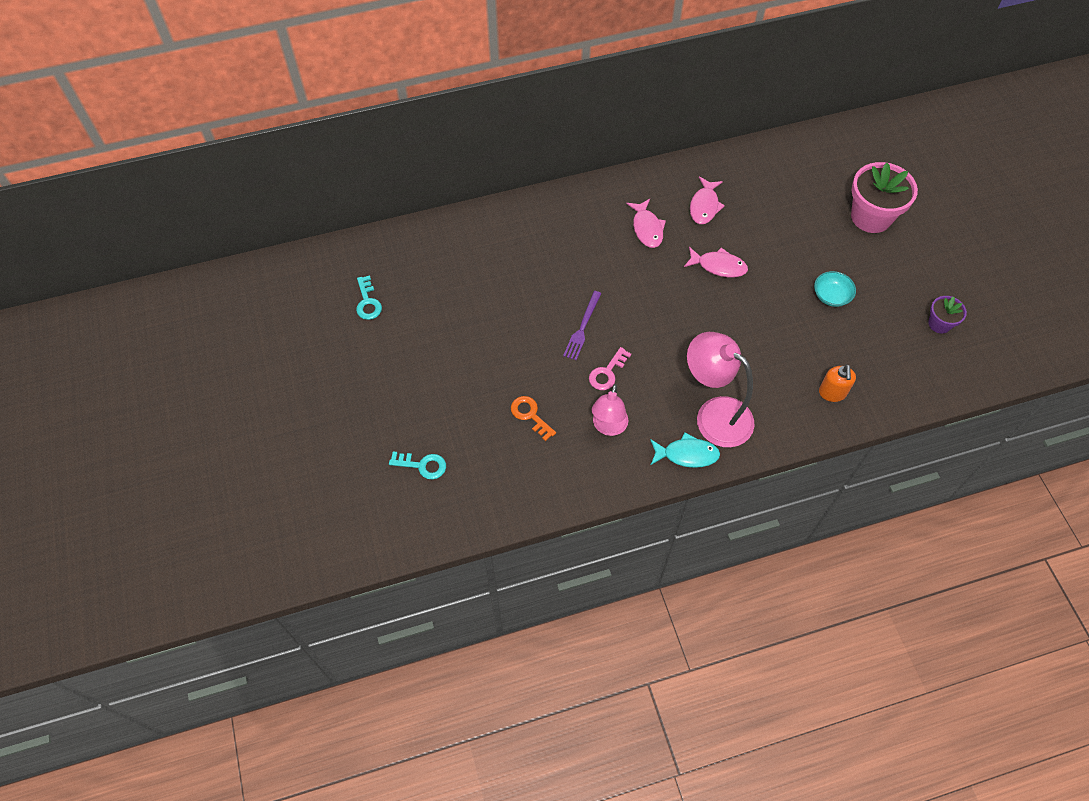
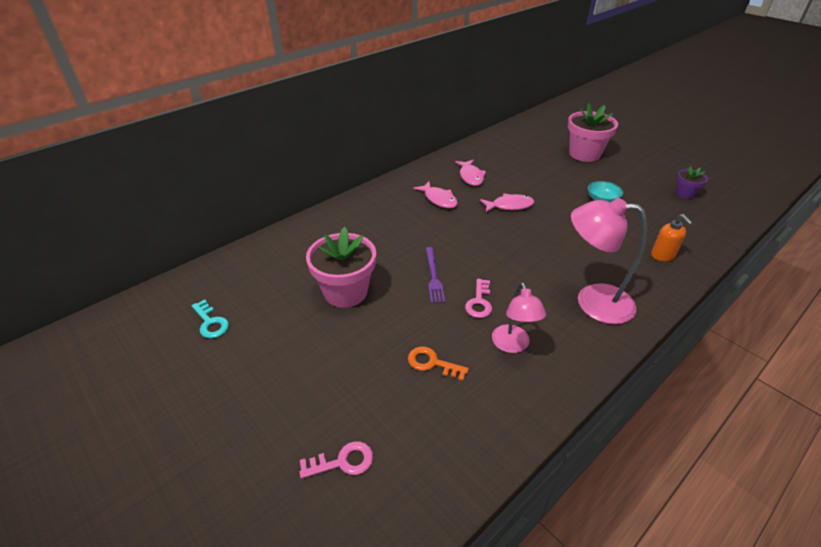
camera: 25 degrees left, 20 degrees down
(422, 465) = (343, 462): turquoise key -> pink key
(493, 314) = (345, 292): none -> pink flower pot
(687, 454) = (598, 341): turquoise fish -> none

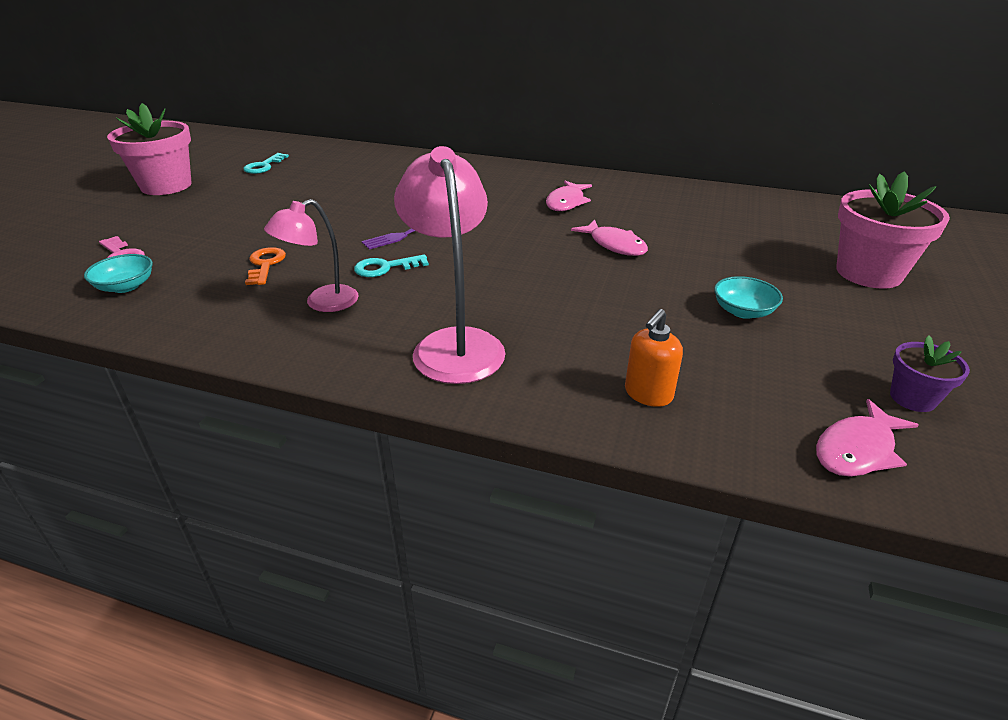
camera: 60 degrees right, 5 degrees down
(345, 292) = (345, 201): pink flower pot -> pink flower pot (166, 186)
(414, 464) = (126, 286): none -> turquoise bowl
(471, 176) = (648, 208): pink fish -> pink fish (857, 450)
(479, 302) = (385, 267): pink key -> turquoise key

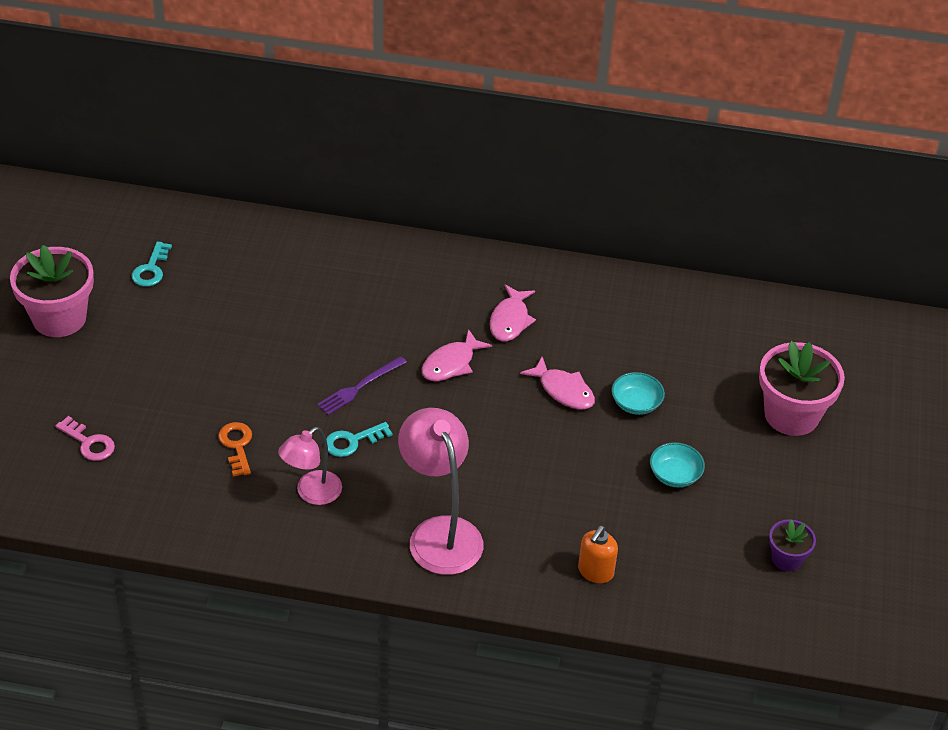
camera: 10 degrees left, 10 degrees up
(126, 286) = (122, 486): turquoise bowl -> turquoise bowl (636, 403)
(857, 450) = (736, 608): pink fish -> pink fish (451, 364)

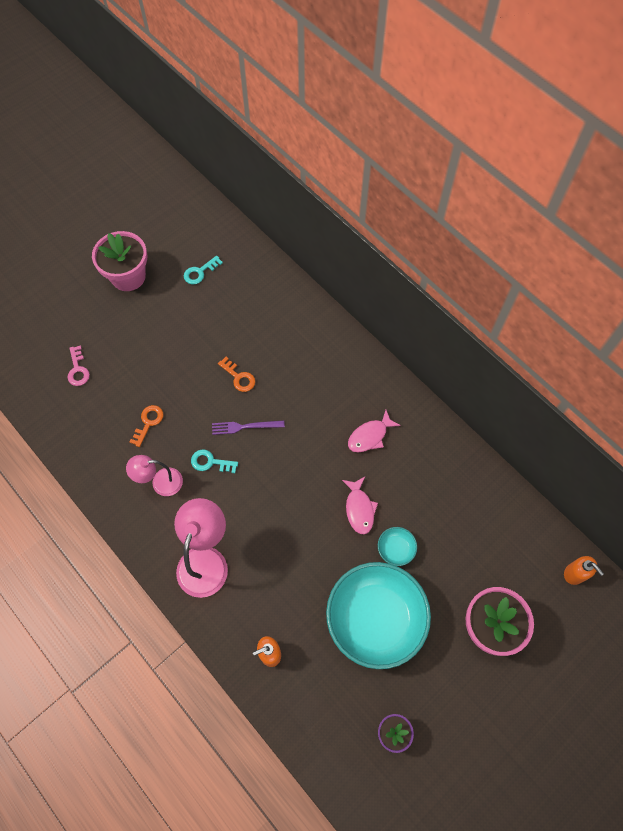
camera: 40 degrees right, 20 degrees up
(305, 345) = (239, 377): none -> orange key
(451, 364) = (309, 445): pink fish -> none
(675, 475) = (375, 619): turquoise bowl -> turquoise bowl, size x2.48
(828, 324) = (575, 574): none -> orange soap dispenser

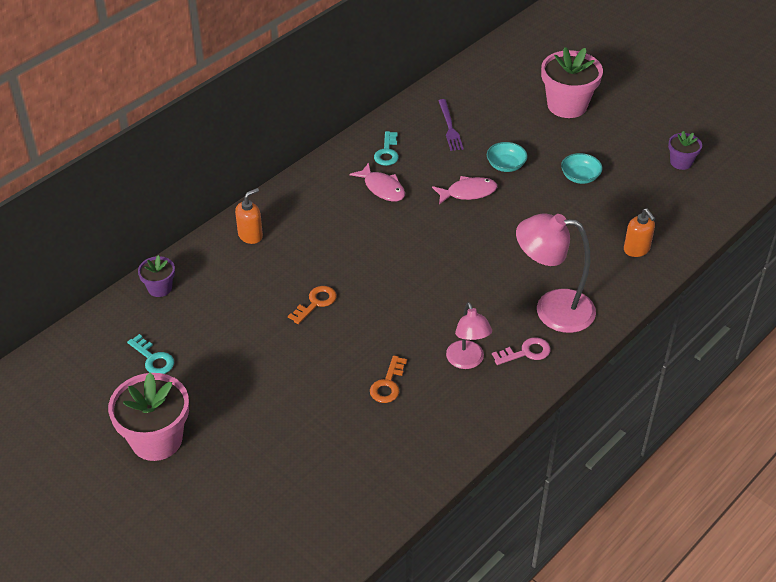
camera: 95 degrees left, 20 degrees down
(78, 369) = (314, 474): pink key -> pink key (526, 352)
(148, 423) = (388, 384): orange key -> orange key turned 90 degrees counterclockwise
(210, 462) = (433, 318): turquoise key -> turquoise key (387, 152)
(245, 427) = (383, 291): purple fork -> purple fork (450, 127)
(268, 274) = (160, 288): none -> purple flower pot
(375, 619) = (580, 177): turquoise bowl -> turquoise bowl, size x0.40
(575, 574) = (504, 55): orange soap dispenser -> orange soap dispenser (250, 235)

